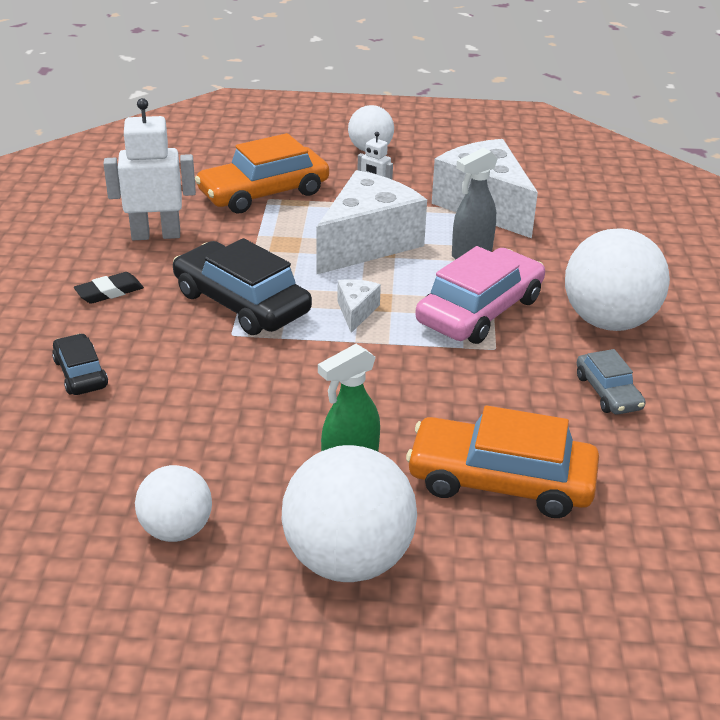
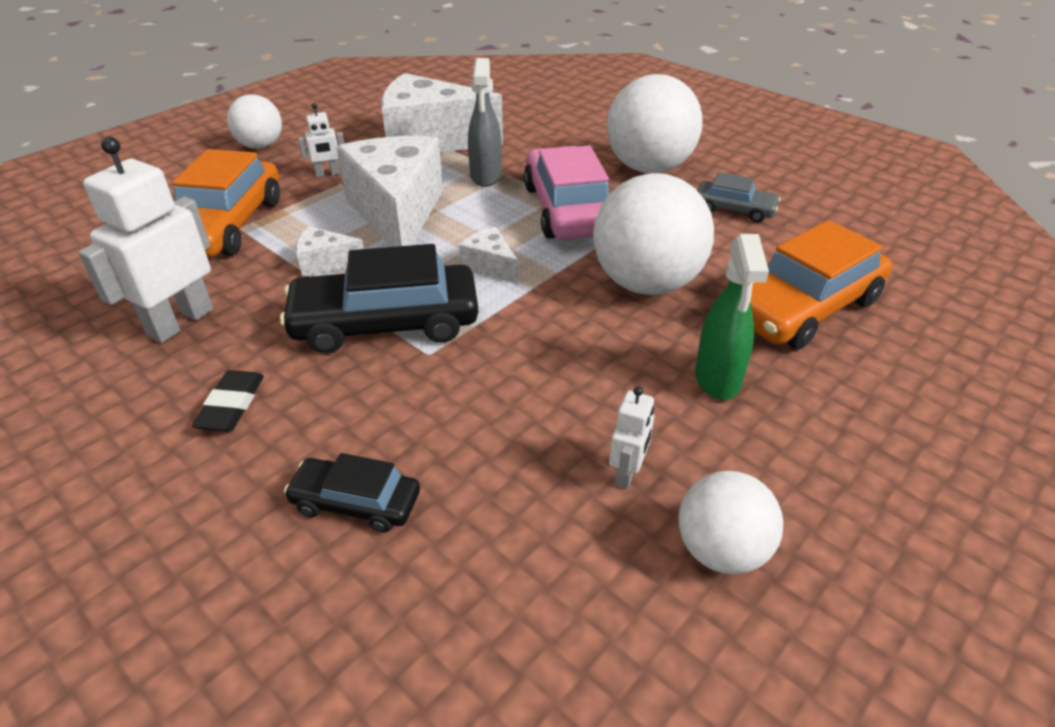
camera: 50 degrees left, 5 degrees up
(206, 464) = (627, 473): none -> white robot
(273, 248) = (325, 263): none -> white cheese
(348, 560) = (852, 444): white ball -> white ball (646, 283)

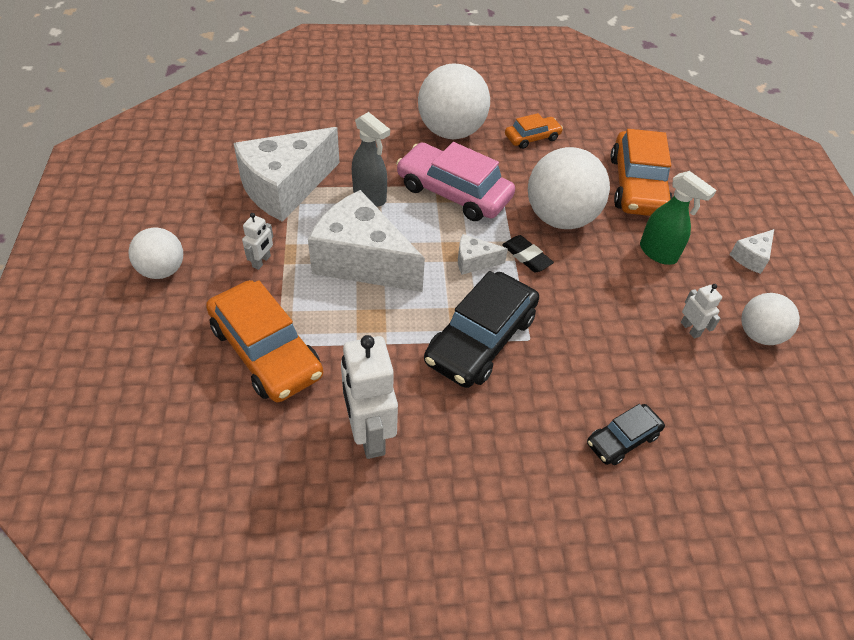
camera: 50 degrees left, 10 degrees up
(231, 405) = (489, 450): black eraser -> black eraser (526, 256)
(325, 263) = (382, 328): white cheese -> white cheese (751, 257)
(734, 209) = (532, 137): grey car -> orange car

